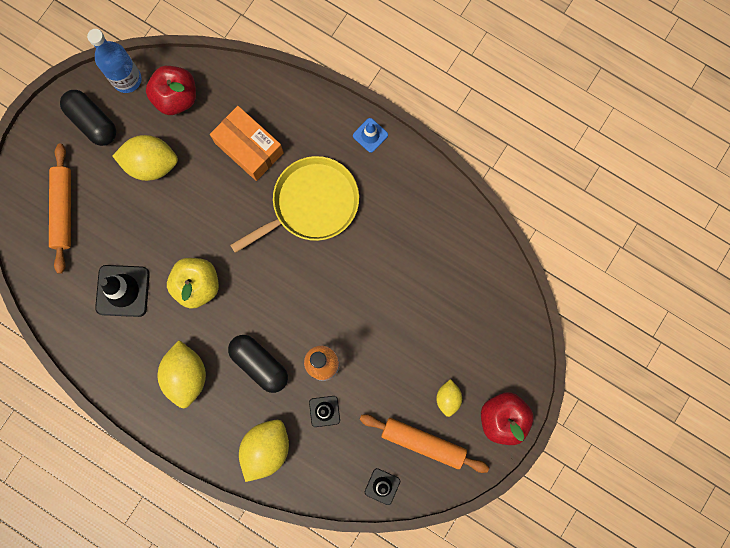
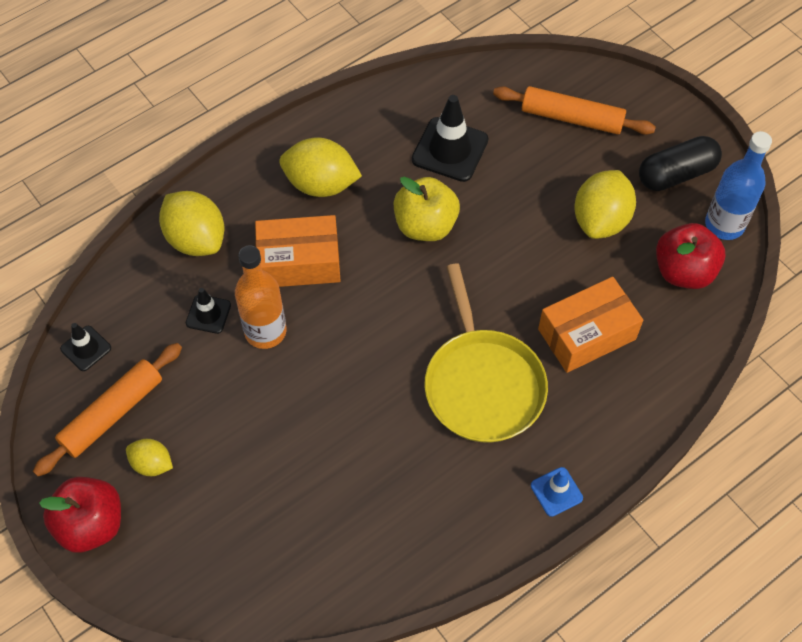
camera: 110 degrees right, 20 degrees down
(259, 364) = (299, 262): black capsule -> orange box

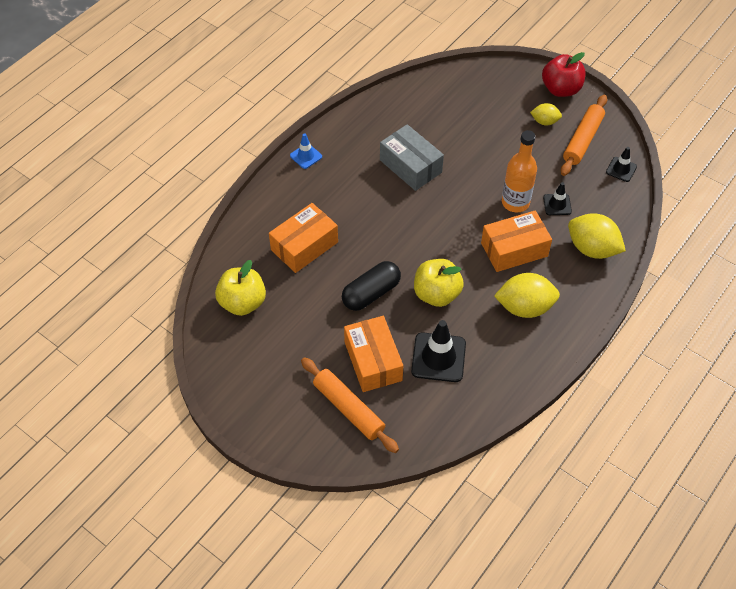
camera: 165 degrees right, 5 degrees down
(396, 431) = (410, 166): none -> grey box
(482, 384) = (365, 202): yellow pan -> none
(530, 162) = (373, 361): none -> orange box
(572, 118) = (348, 409): orange rolling pin -> orange rolling pin turned 45 degrees clockwise
(600, 220) = (309, 327): yellow lemon -> none
(676, 174) = (256, 378): black capsule -> black capsule (371, 293)
(683, 271) = (242, 303): red apple -> yellow apple
(724, 224) = (215, 345): blue bottle -> none

